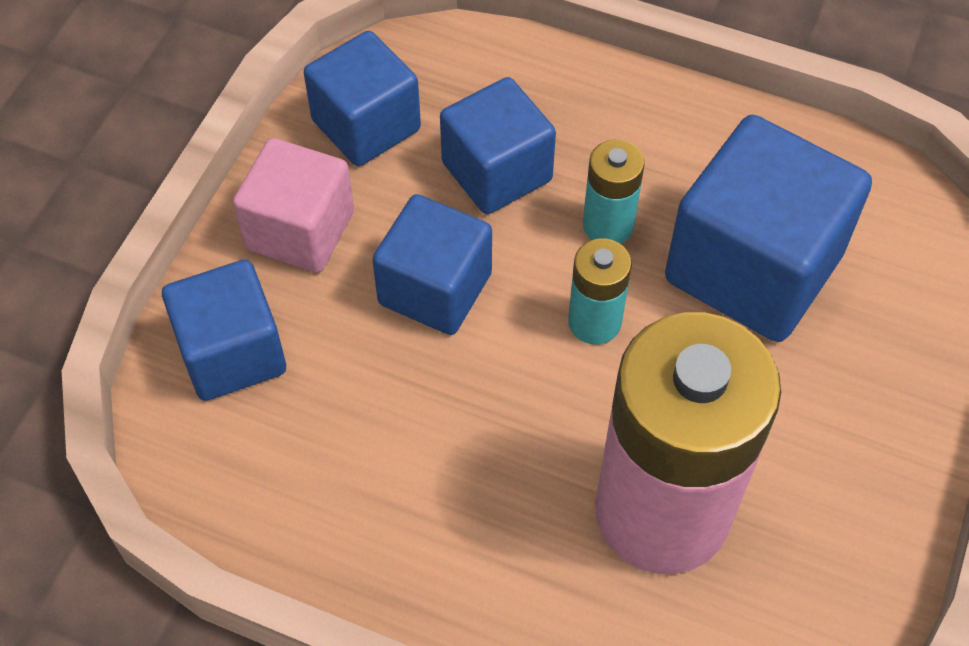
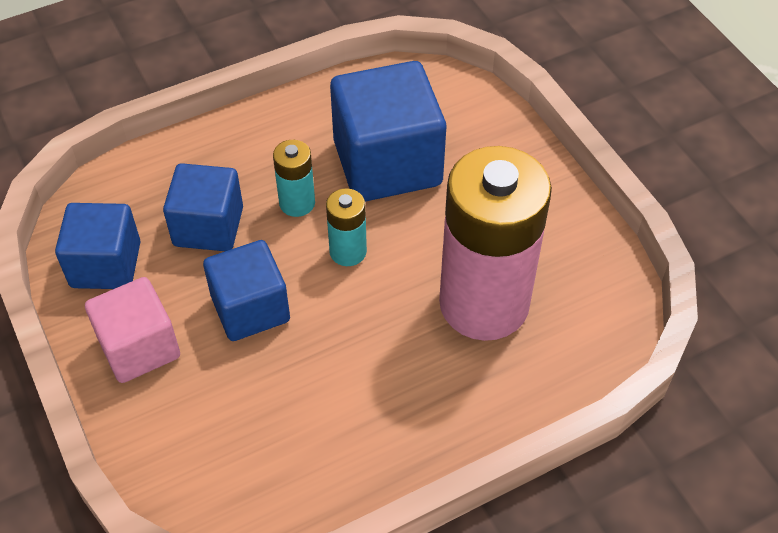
camera: 50 degrees left, 5 degrees down
(232, 353) = (183, 440): blue cube -> none

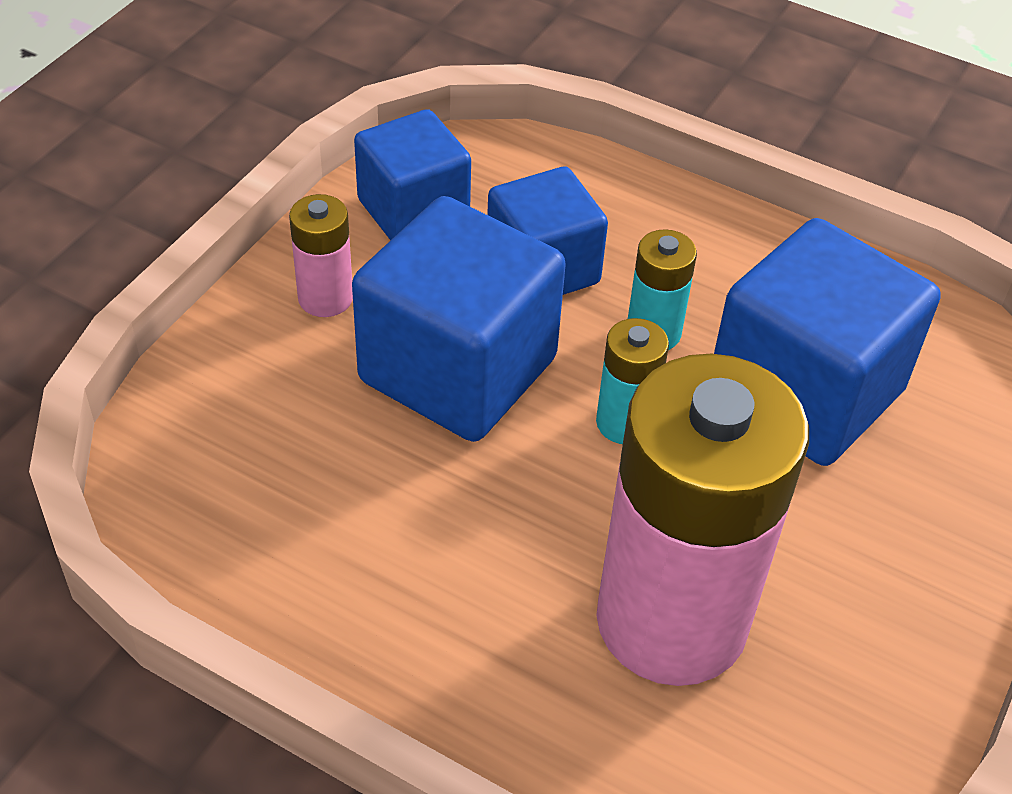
camera: 55 degrees right, 5 degrees down
(139, 347) = (325, 298): pink cube -> pink battery
(250, 308) = (458, 370): blue cube -> blue cube, size x1.57

